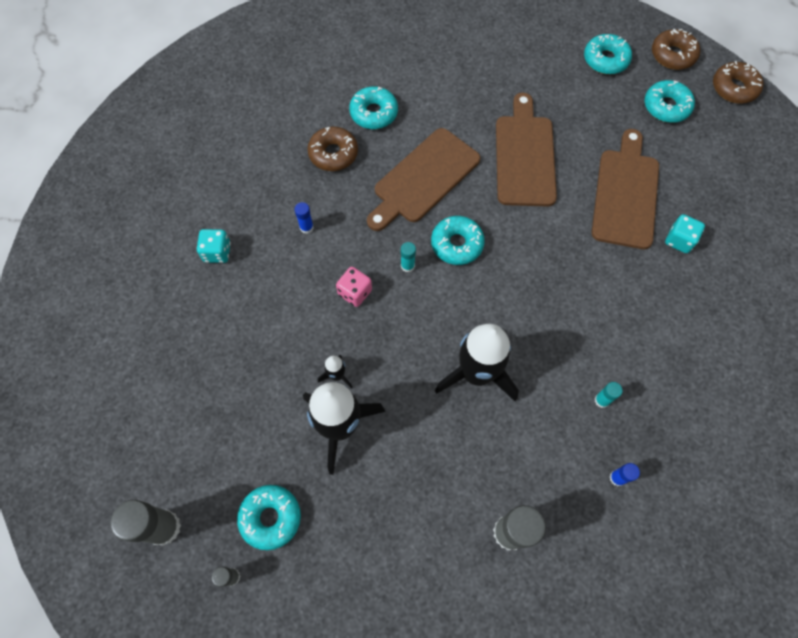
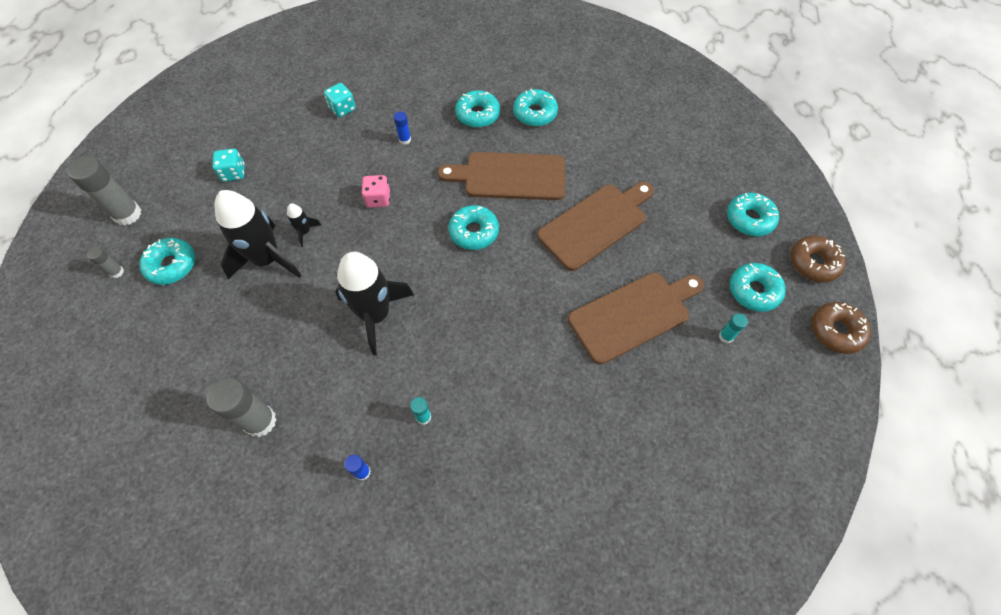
camera: 50 degrees right, 5 degrees down
(333, 154) = (478, 114): brown donut -> turquoise donut
(407, 266) = (427, 214): turquoise glue stick -> turquoise glue stick (726, 336)
(679, 240) = (628, 383): turquoise dice -> turquoise dice (233, 173)

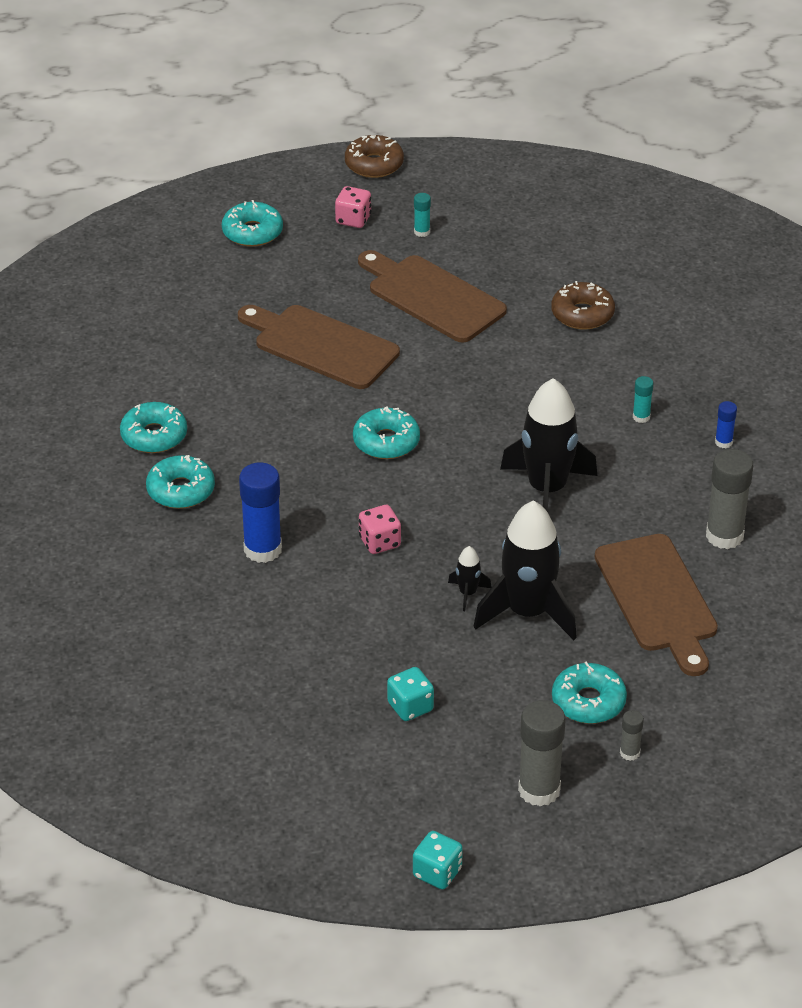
camera: 110 degrees left, 20 degrees down
(342, 109) = (231, 636): turquoise dice -> turquoise dice (437, 873)
(405, 139) = (262, 549): blue glue stick -> blue glue stick, size x2.05
(510, 176) = (281, 433): brown cutting board -> brown cutting board (658, 599)
(754, 291) = (353, 219): turquoise donut -> pink dice
(813, 263) = (293, 184): brown donut -> brown donut (582, 314)

